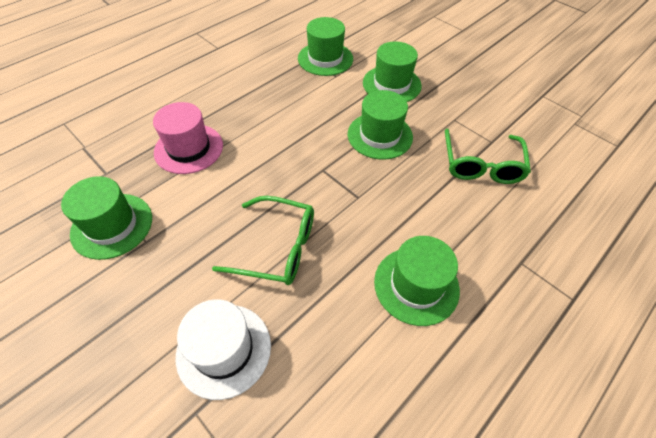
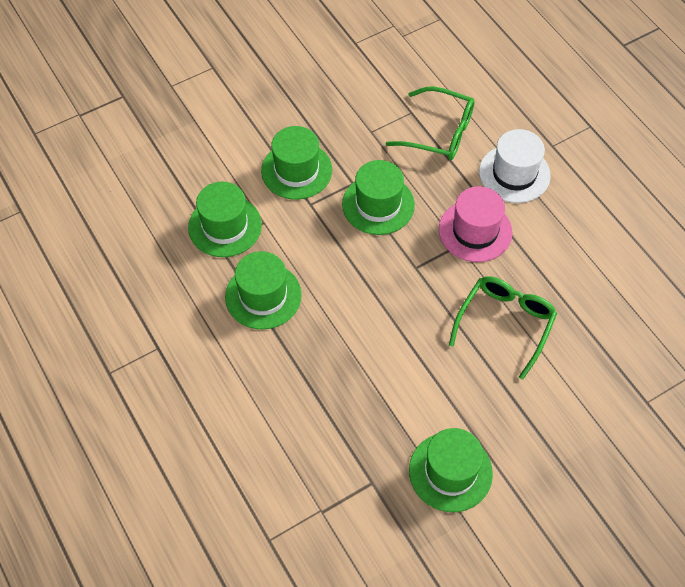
camera: 75 degrees left, 5 degrees up
(189, 148) = (352, 394): pink hat -> pink hat (475, 231)
(224, 349) = (598, 378): white hat -> white hat (514, 174)
(416, 285) = (561, 226): green hat -> green hat (263, 296)

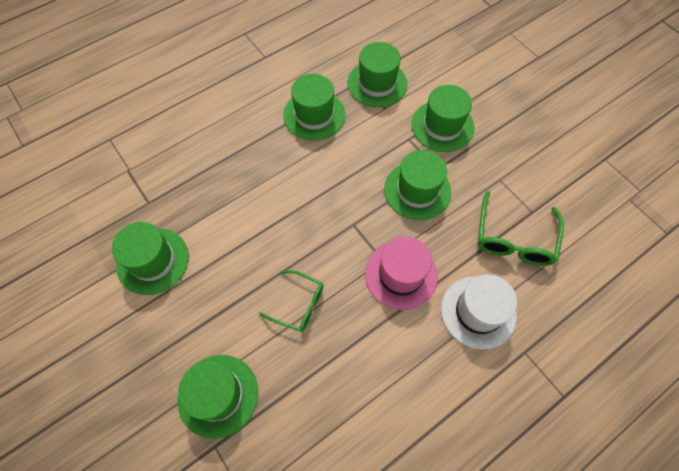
camera: 85 degrees right, 5 degrees up
(505, 324) = (298, 304): green glasses -> green glasses, size x0.66
(599, 399) = (218, 395): none -> green hat

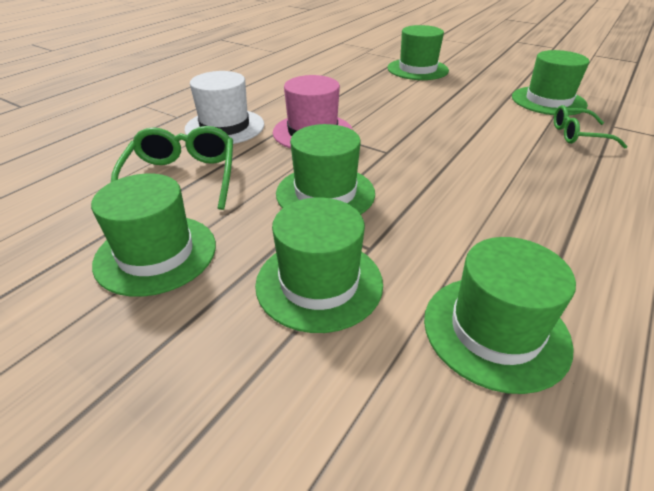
camera: 160 degrees right, 25 degrees down
(298, 304) = (397, 104): green glasses -> green glasses (578, 135)
(314, 115) = (548, 242): green hat -> green hat (156, 254)

